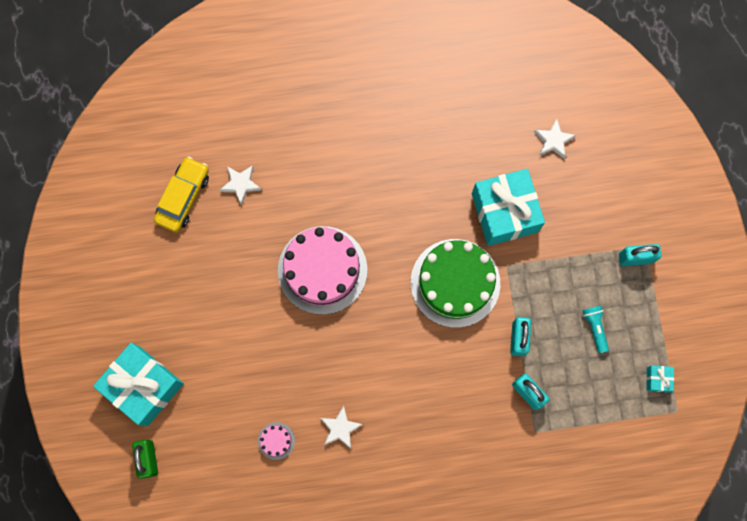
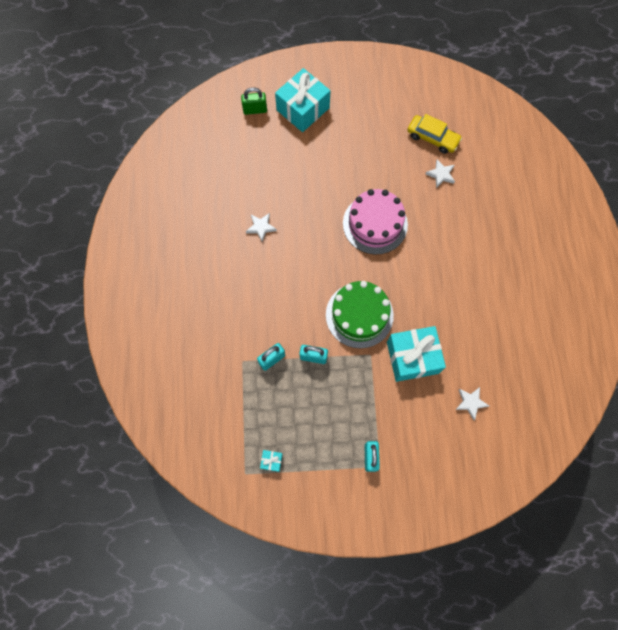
camera: 95 degrees right, 5 degrees down
(276, 440) = (257, 186): pink cake -> none
(595, 328) = (316, 416): turquoise flashlight -> none

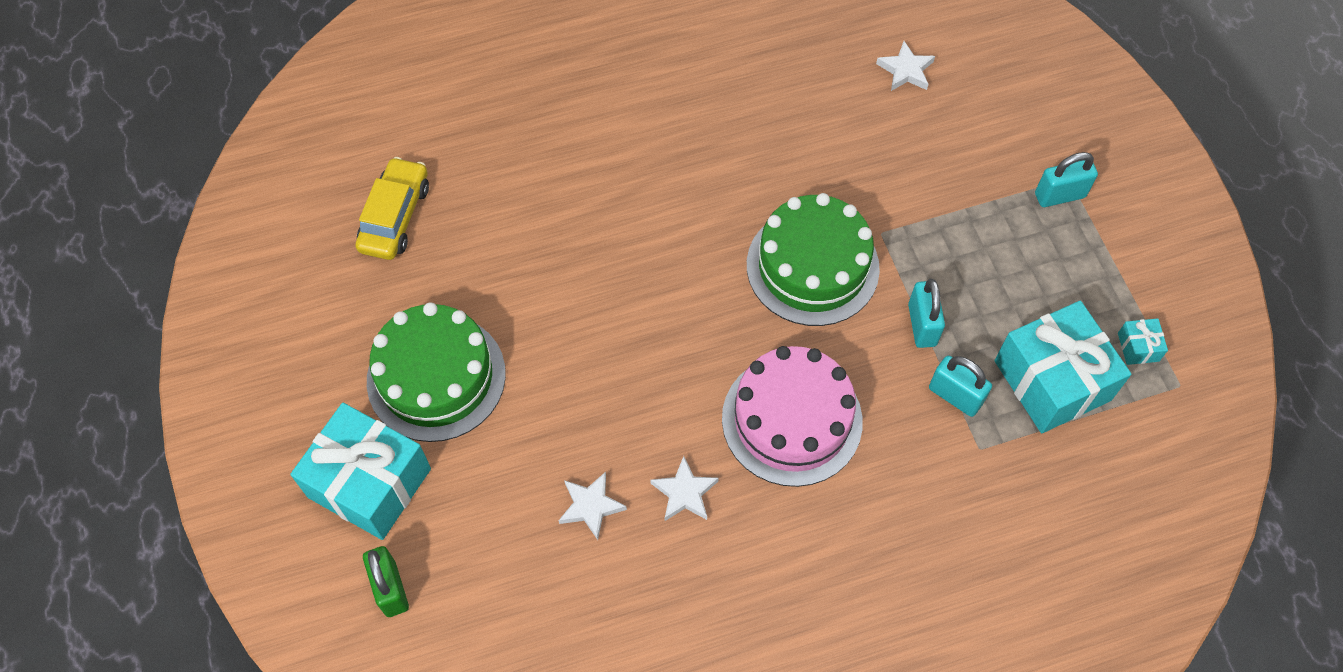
camera: 105 degrees left, 10 degrees down
(345, 141) = (436, 377): none -> green cake
(375, 224) = (615, 279): pink cake -> pink cake (792, 420)
(412, 357) = (861, 167): turquoise gift -> turquoise gift (1052, 380)
(441, 174) = (476, 188): white star -> white star (590, 506)

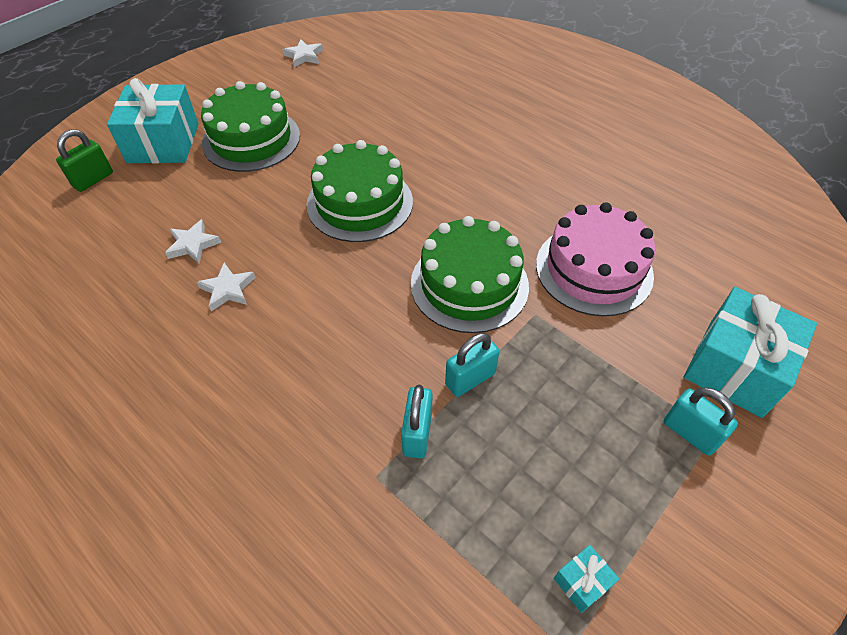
camera: 60 degrees right, 10 degrees down
(395, 217) = (351, 81): yellow car -> none
(632, 309) = (360, 203): none -> green cake
(792, 420) = (325, 327): pink cake -> pink cake (594, 269)
(906, 70) = (700, 268): white star -> white star (304, 56)
(1052, 380) = (486, 511): turquoise gift -> turquoise gift (734, 367)

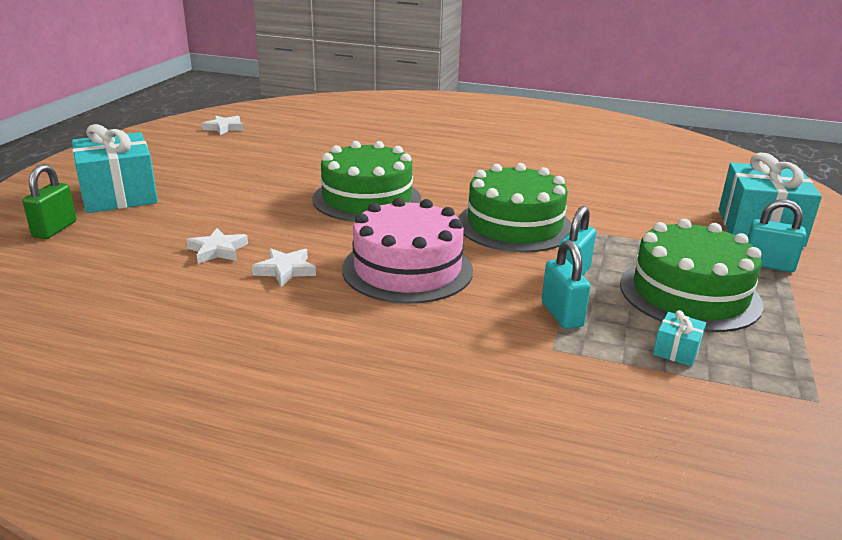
camera: 25 degrees left, 25 degrees down
(251, 139) = (217, 180): green cake -> green cake (689, 294)
(582, 582) = (784, 360): turquoise gift -> turquoise gift (676, 350)
(594, 269) = (605, 200): pink cake -> pink cake (407, 269)

